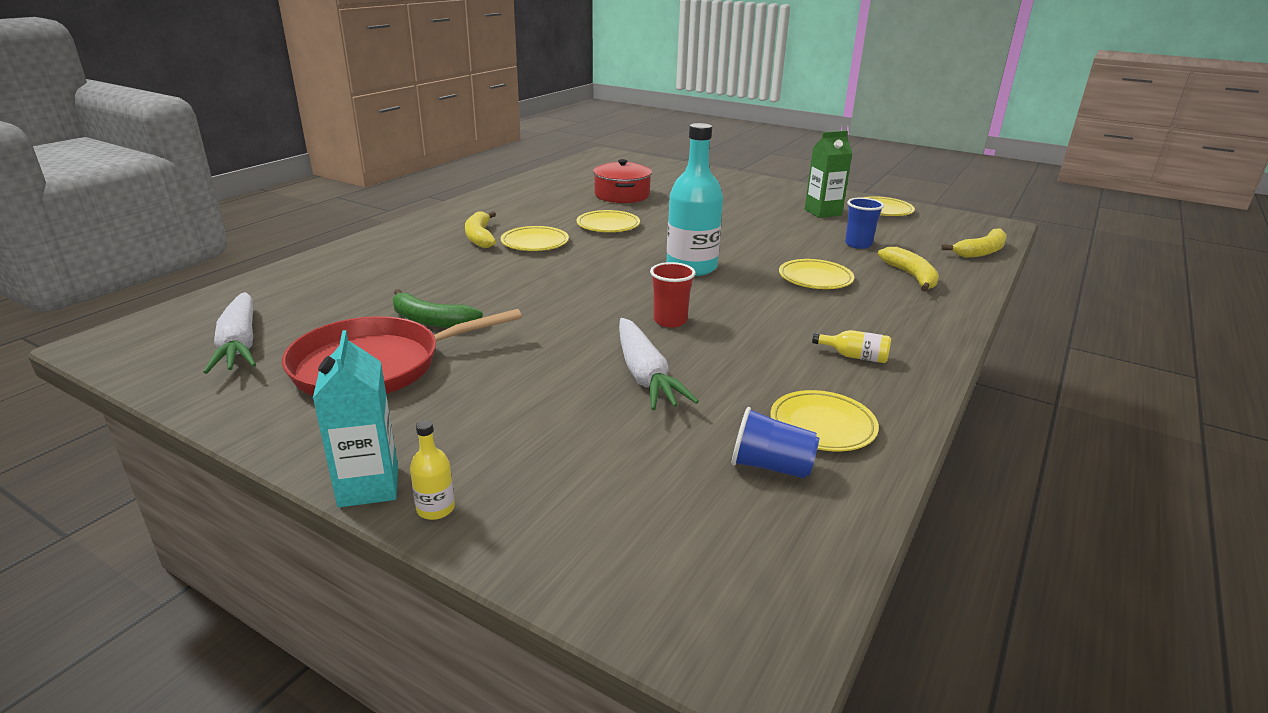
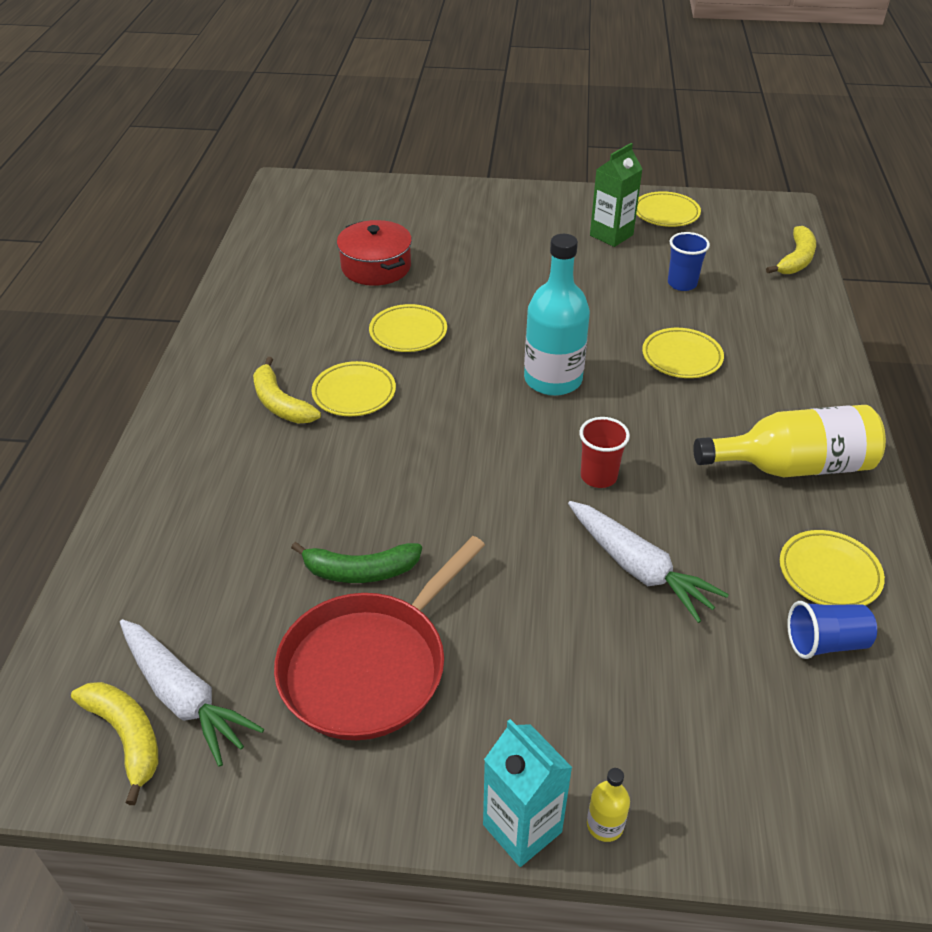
camera: 25 degrees left, 15 degrees up
(855, 356) = (793, 466): yellow bottle -> yellow bottle, size x2.37
(911, 276) = (762, 322): yellow banana -> yellow banana (127, 736)

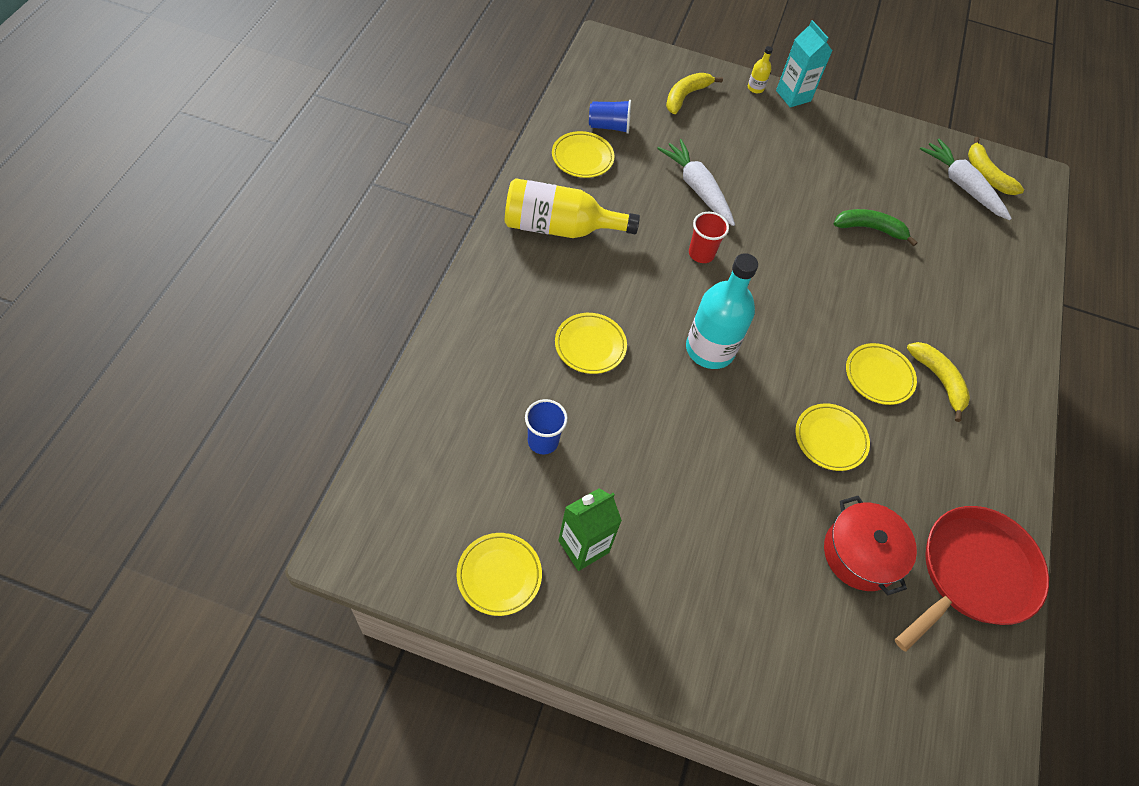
camera: 175 degrees left, 15 degrees up
(369, 666) = (863, 176): red pan -> red pan (973, 573)
(796, 260) = (401, 448): yellow banana -> yellow banana (685, 96)

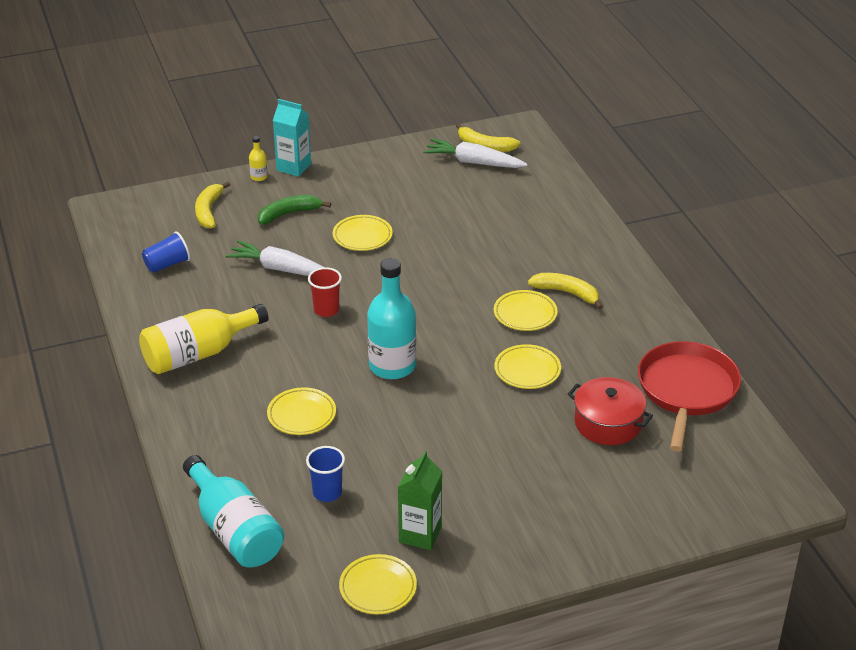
camera: 30 degrees left, 20 degrees down
(436, 422) = (234, 530): none -> turquoise bottle
(582, 158) = (168, 297): yellow plate -> yellow plate (362, 236)
(870, 228) = (434, 226): green banana -> green banana (289, 214)

